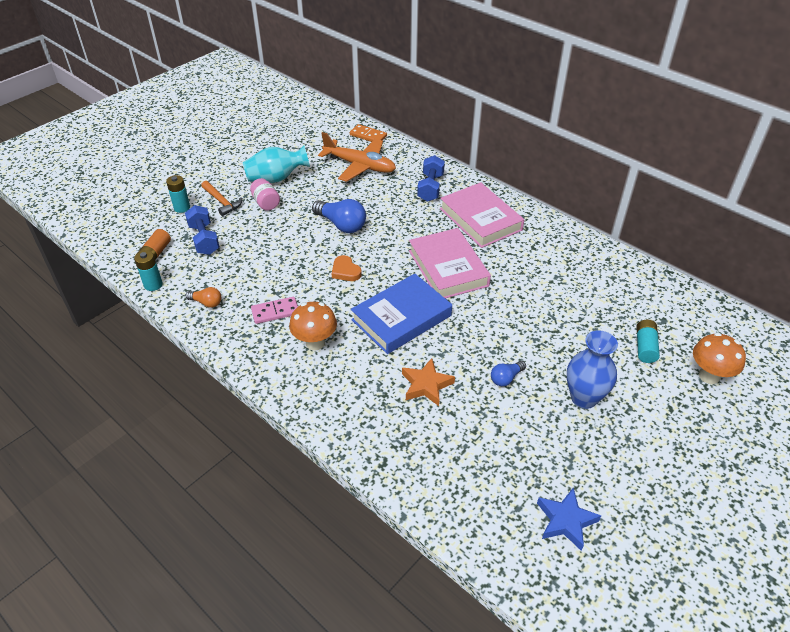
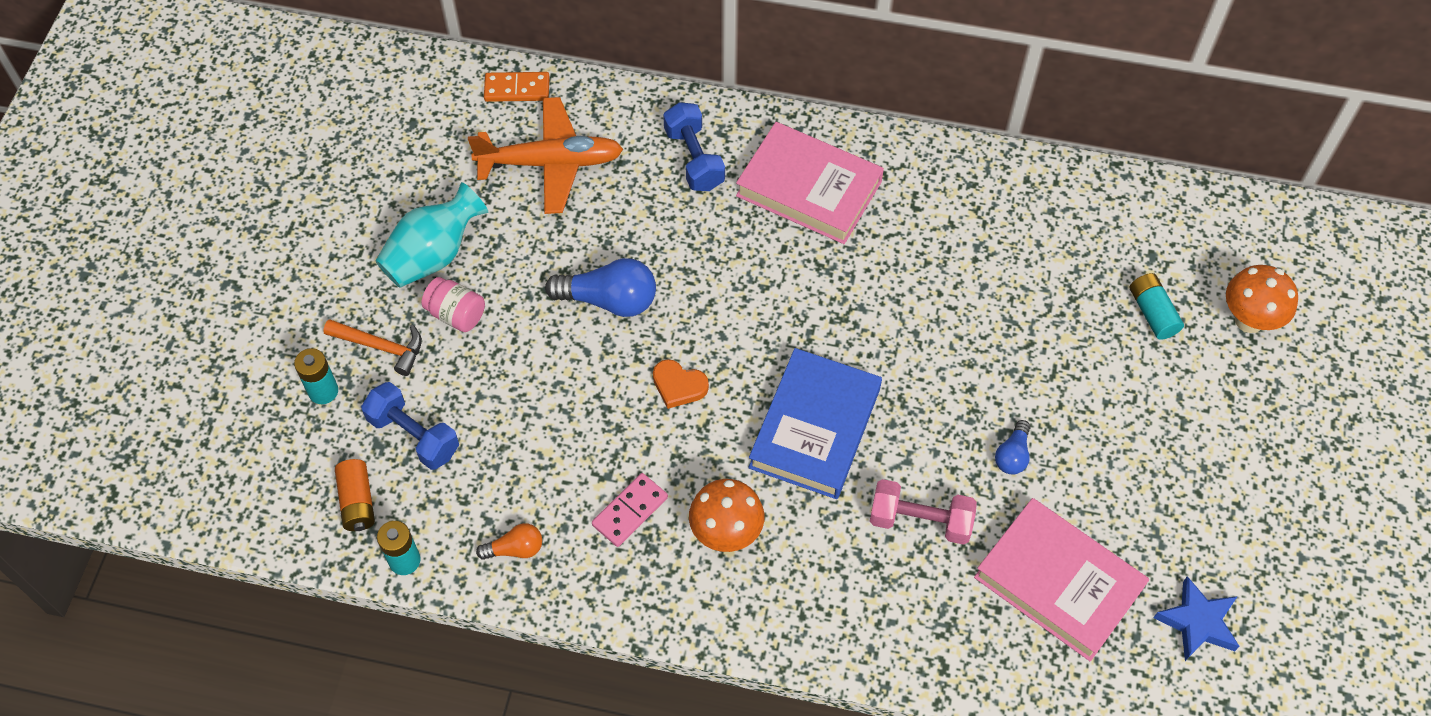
camera: 30 degrees left, 15 degrees up
(426, 385) = (920, 521): orange star -> pink dumbbell
(448, 268) = (821, 306): pink book -> pink book (1058, 583)
(584, 398) = (1122, 434): blue vase -> none

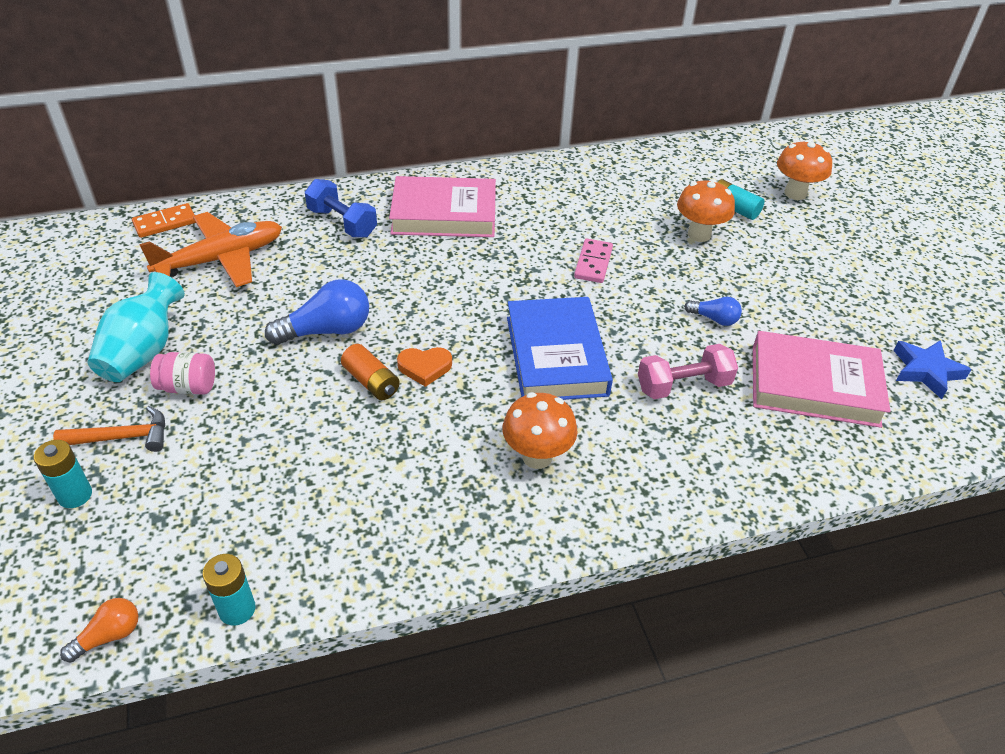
camera: 30 degrees left, 15 degrees down
(357, 502) = (158, 577): orange battery -> orange battery (371, 382)
(414, 435) = (192, 495): blue dumbbell -> none
(515, 549) = (349, 550): orange light bulb -> orange light bulb (109, 636)
(630, 511) = (441, 474): pink domino -> pink domino (593, 263)
(1012, 455) = (714, 319): blue light bulb -> blue light bulb turned 60 degrees counterclockwise
(1080, 334) = (699, 234): none -> orange mushroom

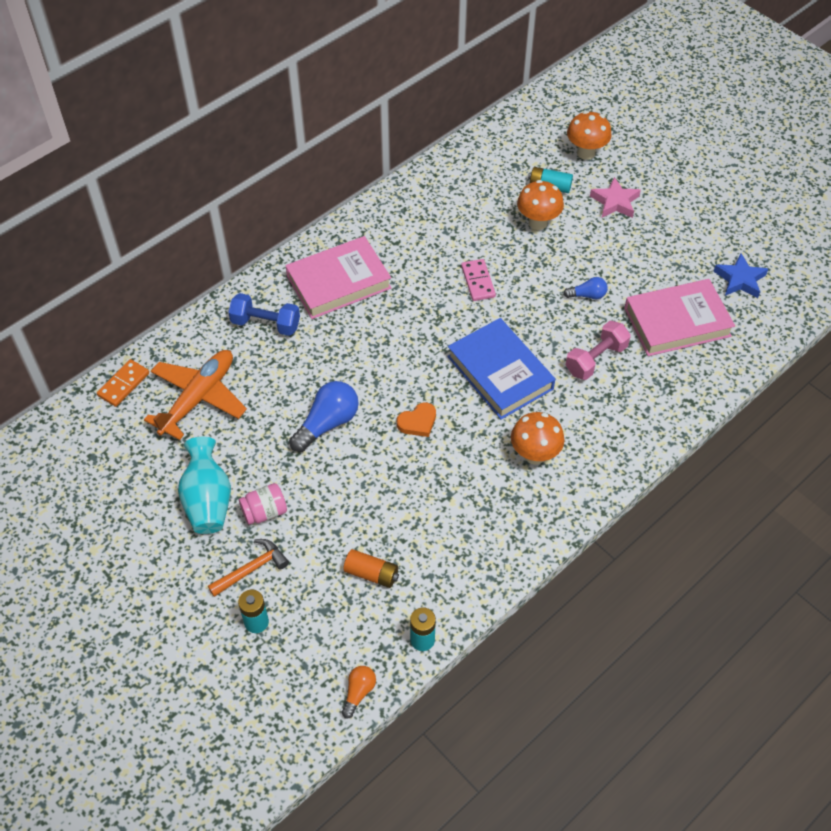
camera: 25 degrees left, 10 degrees up
(371, 382) = (389, 450): orange battery -> orange battery (371, 573)
(803, 245) = (615, 202): none -> pink star

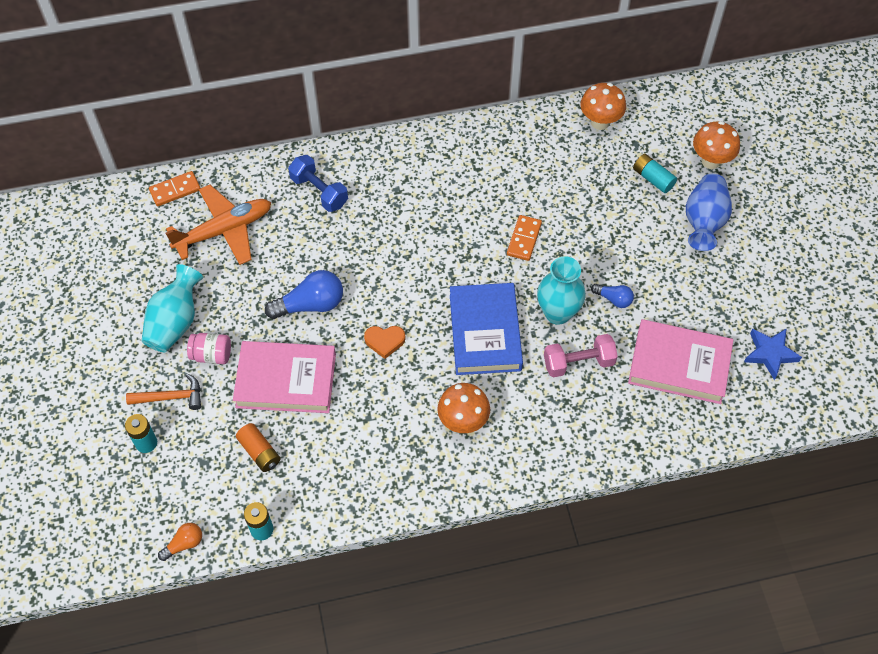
camera: 30 degrees right, 5 degrees up
(339, 282) = (404, 182): pink book -> pink book (286, 380)
(478, 281) = (524, 239): pink domino -> orange domino
(538, 222) = (617, 208): orange mushroom -> orange mushroom (600, 122)
(549, 328) = (557, 313): none -> turquoise vase
(615, 202) = (704, 222): pink star -> blue vase

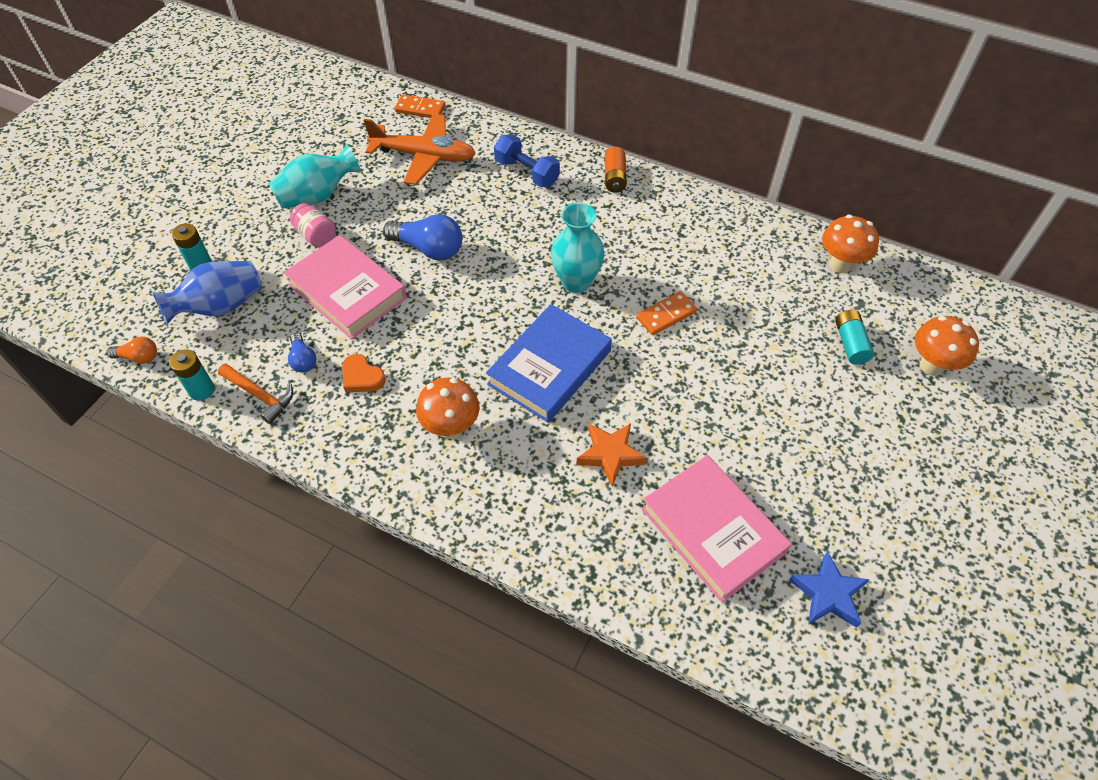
camera: 40 degrees right, 5 degrees down
(171, 397) = (254, 245): orange hammer -> orange hammer (260, 395)
(259, 452) = (268, 330): orange battery -> orange battery (614, 177)
(319, 191) = (527, 172): blue dumbbell -> blue dumbbell turned 45 degrees counterclockwise
(384, 341) = (456, 316): orange heart -> orange heart (362, 377)
(557, 313) = (634, 397): turquoise vase -> turquoise vase (576, 282)
(578, 363) = (610, 454): pink dumbbell -> orange star
(613, 299) = (703, 422): blue light bulb -> blue light bulb (303, 360)
(704, 222) = (870, 415): blue vase -> blue vase (220, 307)

